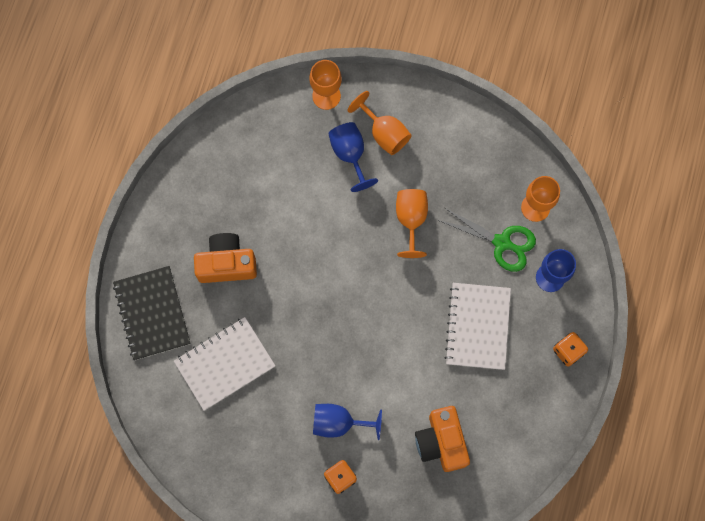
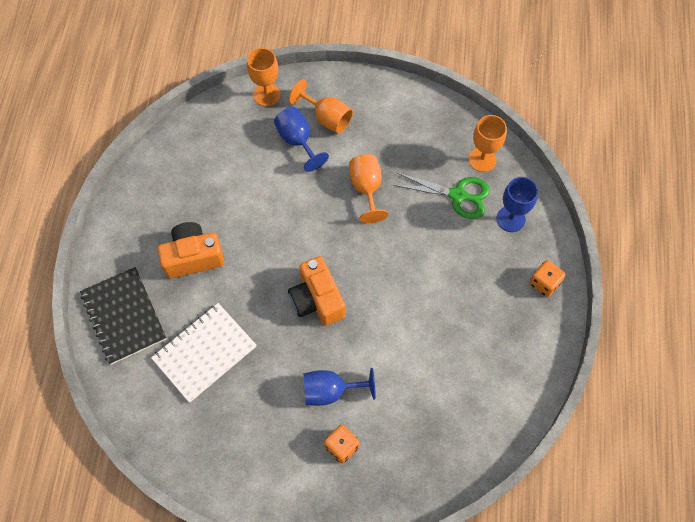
camera: 10 degrees left, 10 degrees down
(441, 442) = (438, 392): orange camera -> orange camera (317, 300)
(478, 326) = (451, 275): white notebook -> none

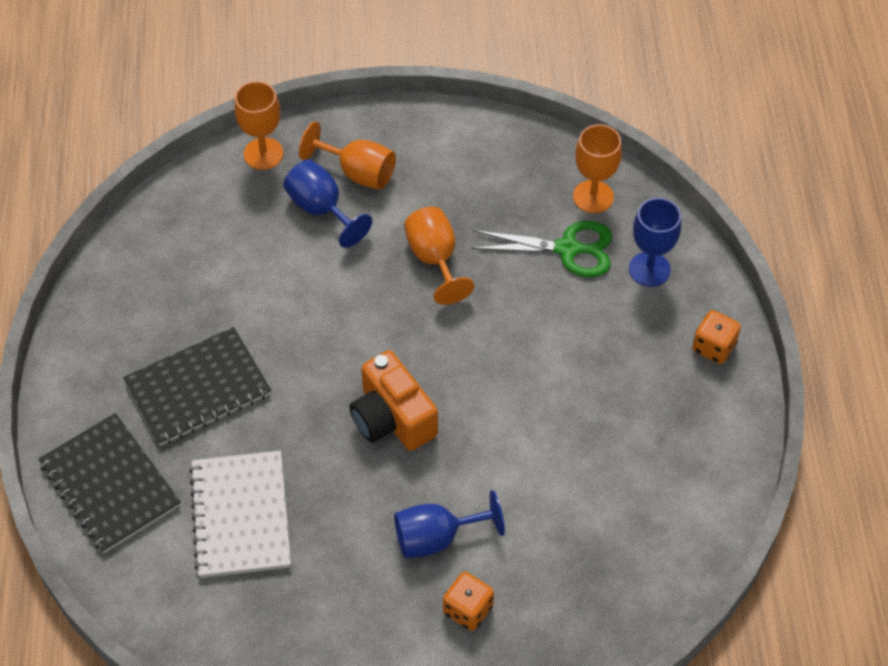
camera: 10 degrees left, 10 degrees down
(193, 257) = (198, 388): orange camera -> black notebook
(204, 353) = (241, 516): white notebook -> white notebook turned 45 degrees counterclockwise

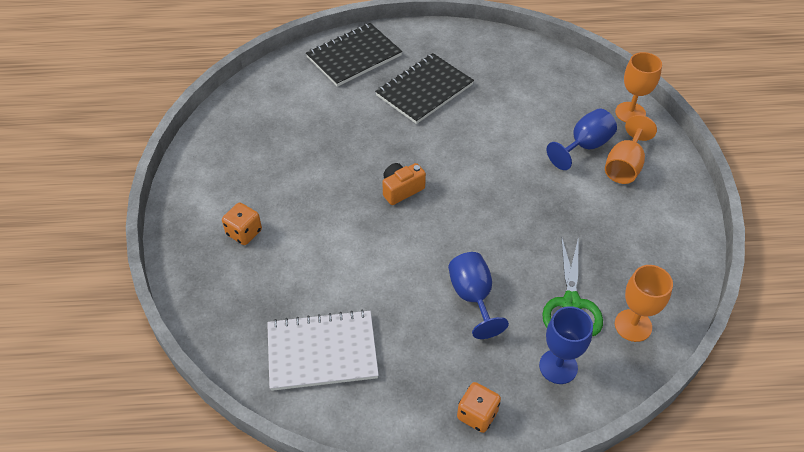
camera: 90 degrees right, 5 degrees down
(198, 388) = (424, 90): black notebook -> black notebook turned 75 degrees clockwise
(241, 516) = (328, 115): white notebook -> white notebook (322, 352)
(392, 418) = (401, 189): orange camera -> orange camera, size x0.65
(435, 259) = (548, 213): orange goblet -> none
(437, 538) = (302, 215): blue goblet -> blue goblet (473, 297)

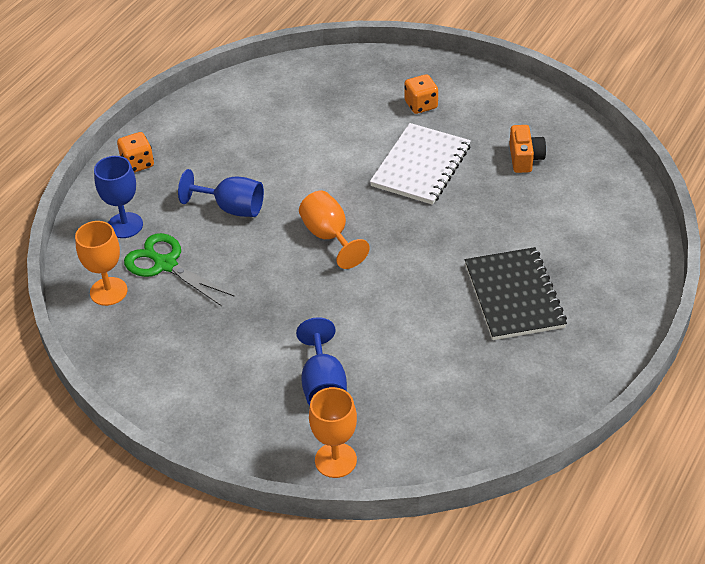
camera: 125 degrees right, 5 degrees down
(322, 352) = (266, 108): white notebook -> white notebook (421, 166)
(354, 56) = (615, 262): black notebook -> none
(401, 189) = (386, 216): orange camera -> orange camera (525, 158)
(624, 166) = (269, 401): orange goblet -> orange goblet (329, 236)

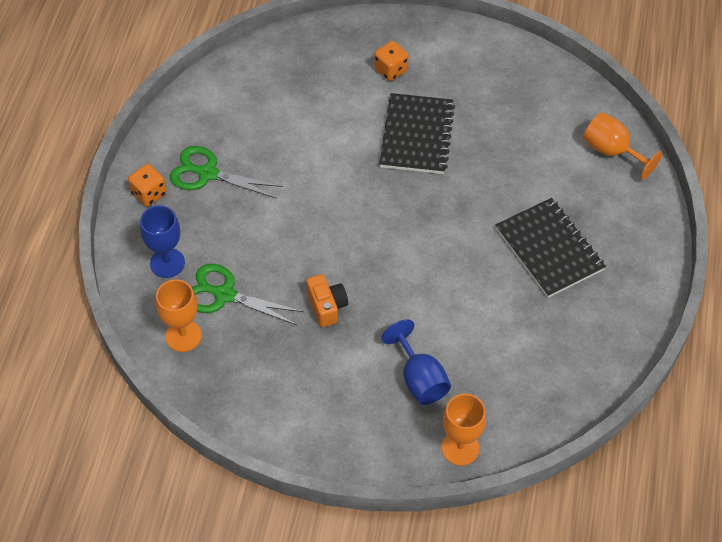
camera: 20 degrees left, 10 degrees up
(200, 158) = (207, 173): none -> green scissors
(231, 208) = (260, 220): blue goblet -> none
(329, 236) = (363, 229): orange goblet -> orange goblet (612, 151)
(421, 166) = (416, 135): white notebook -> black notebook
(525, 158) = (506, 106): orange camera -> orange camera (327, 306)

